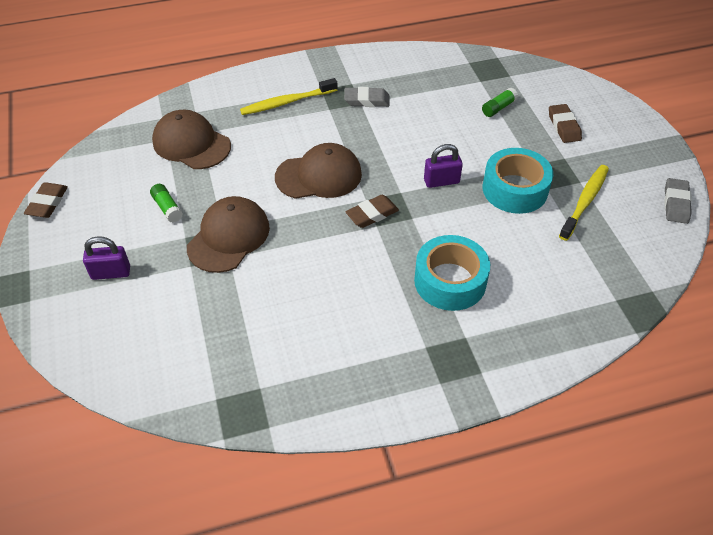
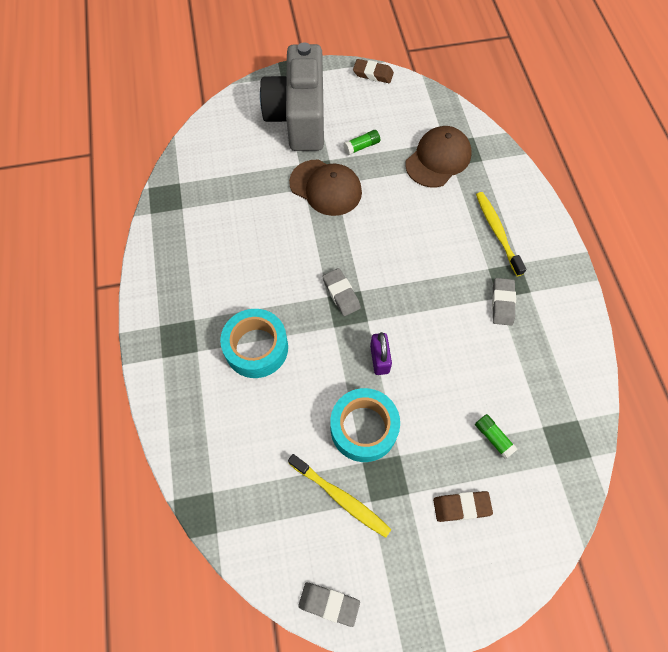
camera: 95 degrees right, 15 degrees up
(111, 273) = (299, 117): purple padlock -> grey camera
(319, 176) = (393, 254): brown cap -> none
(372, 214) = (341, 294): brown eraser -> grey eraser

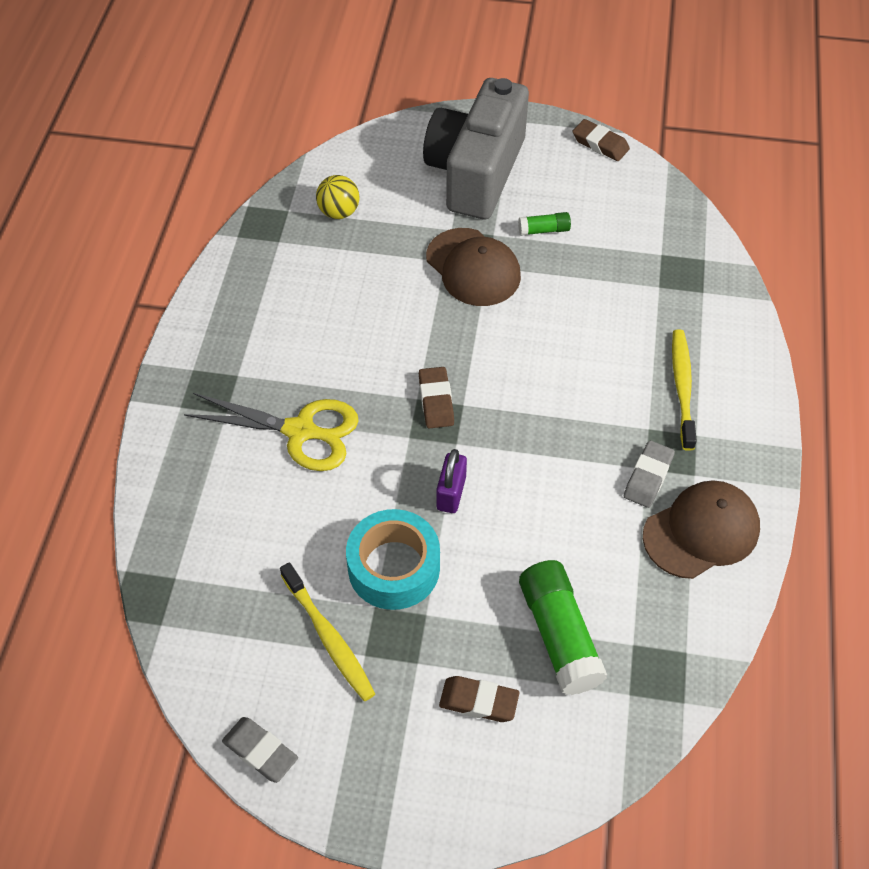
camera: 20 degrees right, 10 degrees down
(216, 174) = (339, 212): none -> yellow ball
(256, 348) = (300, 431): turquoise tape -> yellow scissors
(341, 294) = (436, 401): grey eraser -> brown eraser
(438, 159) = (641, 274): brown cap -> brown cap (701, 531)
(493, 437) = (559, 635): green glue stick -> green glue stick, size x2.03

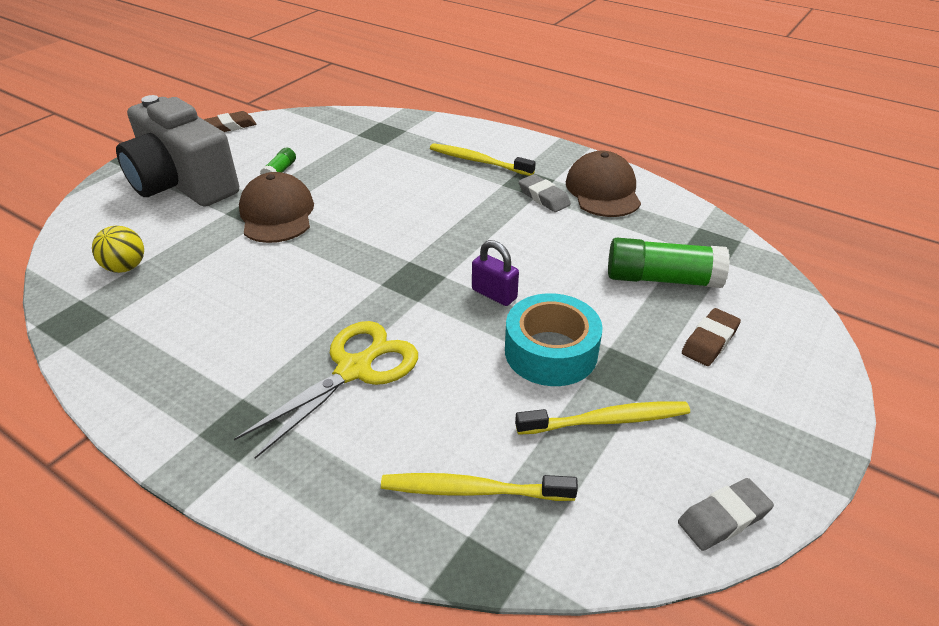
camera: 65 degrees left, 15 degrees down
(215, 565) = (472, 490): none -> yellow toothbrush
(436, 401) = (393, 274): brown eraser -> none
(473, 267) = (277, 214): brown cap -> brown cap turned 90 degrees counterclockwise

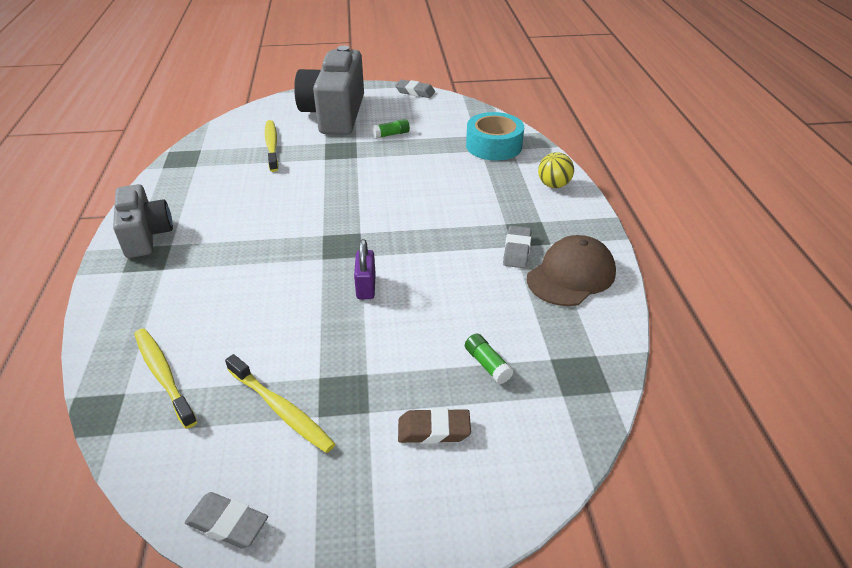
camera: 50 degrees right, 0 degrees up
(126, 267) = (239, 145): yellow ball -> yellow ball (553, 185)
(193, 412) = (146, 235): none -> grey camera
(231, 126) = (415, 92): brown eraser -> grey eraser
(277, 214) = (346, 159): brown cap -> none
(354, 370) = (229, 270): yellow scissors -> none
(478, 161) = (520, 197): yellow toothbrush -> yellow toothbrush (272, 146)
(551, 352) = (330, 345): turquoise tape -> turquoise tape (493, 146)
(662, 279) = (487, 364): green glue stick -> green glue stick, size x0.49

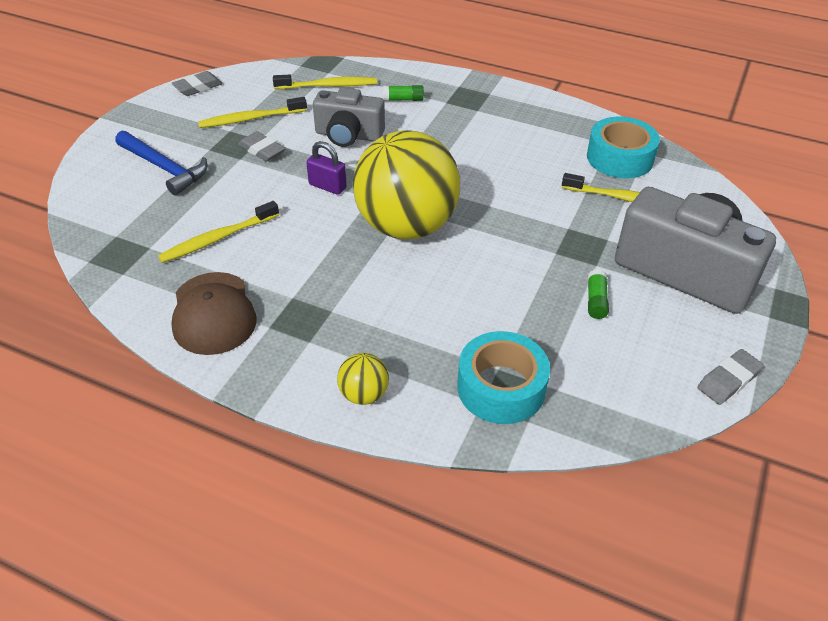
camera: 120 degrees right, 5 degrees up
(146, 235) = (501, 101): grey camera -> grey camera (348, 135)
(215, 157) = (620, 158): none -> turquoise tape
(384, 224) = (406, 226): none -> yellow ball
(434, 430) = (164, 168): brown eraser -> blue hammer
(487, 364) = (183, 213): green glue stick -> green glue stick (403, 99)
(496, 319) = (218, 238): none -> yellow toothbrush
(517, 250) = (283, 295): grey eraser -> grey eraser (262, 150)

